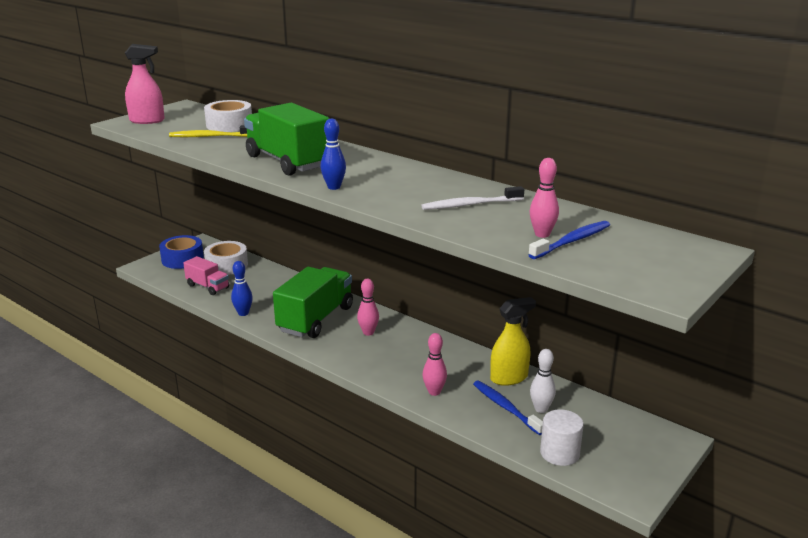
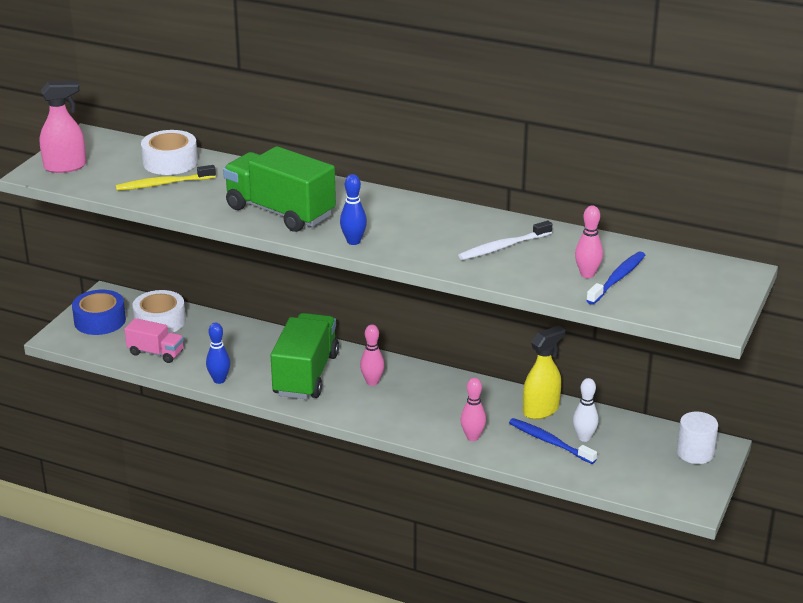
camera: 15 degrees left, 5 degrees up
(559, 453) = (616, 478): white cylinder -> white cylinder (695, 453)

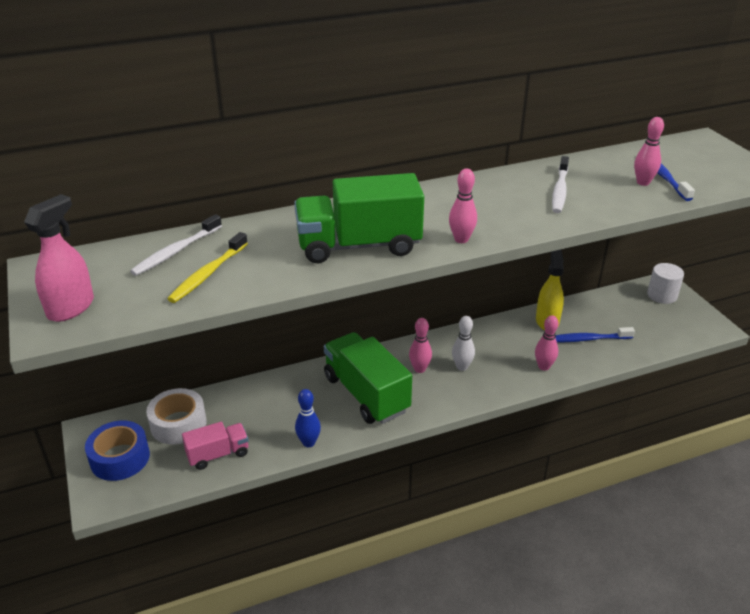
camera: 45 degrees left, 5 degrees up
(170, 162) = (176, 251): white tape -> white toothbrush
(353, 241) = (461, 239): blue bowling pin -> pink bowling pin
(584, 438) = (598, 324): white bowling pin -> white bowling pin (462, 367)

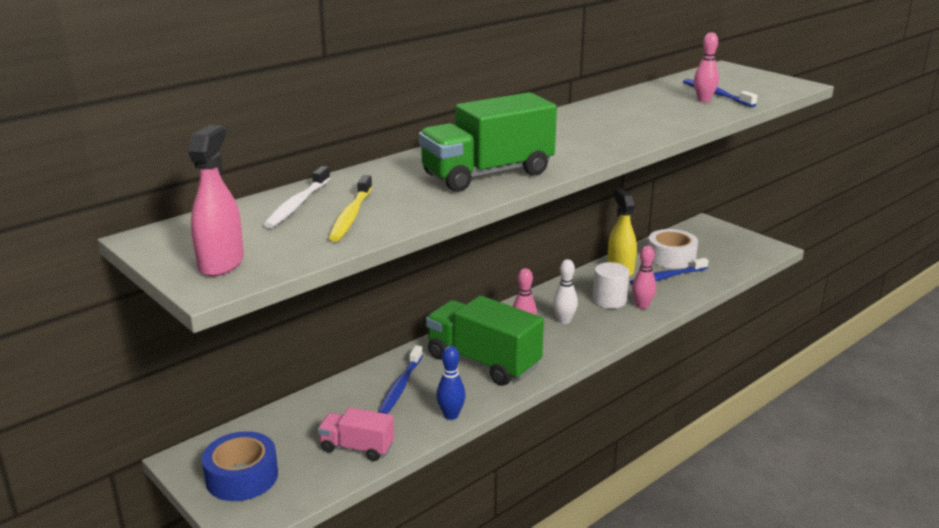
camera: 20 degrees left, 10 degrees down
(178, 424) = (291, 431): white tape -> white tape (671, 257)
(218, 454) = (357, 448): pink truck -> pink truck turned 120 degrees counterclockwise
(285, 402) = (400, 386): none -> blue toothbrush
(461, 239) = (581, 157): pink bowling pin -> none
(560, 190) = (637, 114): white toothbrush -> none
(662, 295) = (709, 232): white cylinder -> white cylinder (609, 300)

